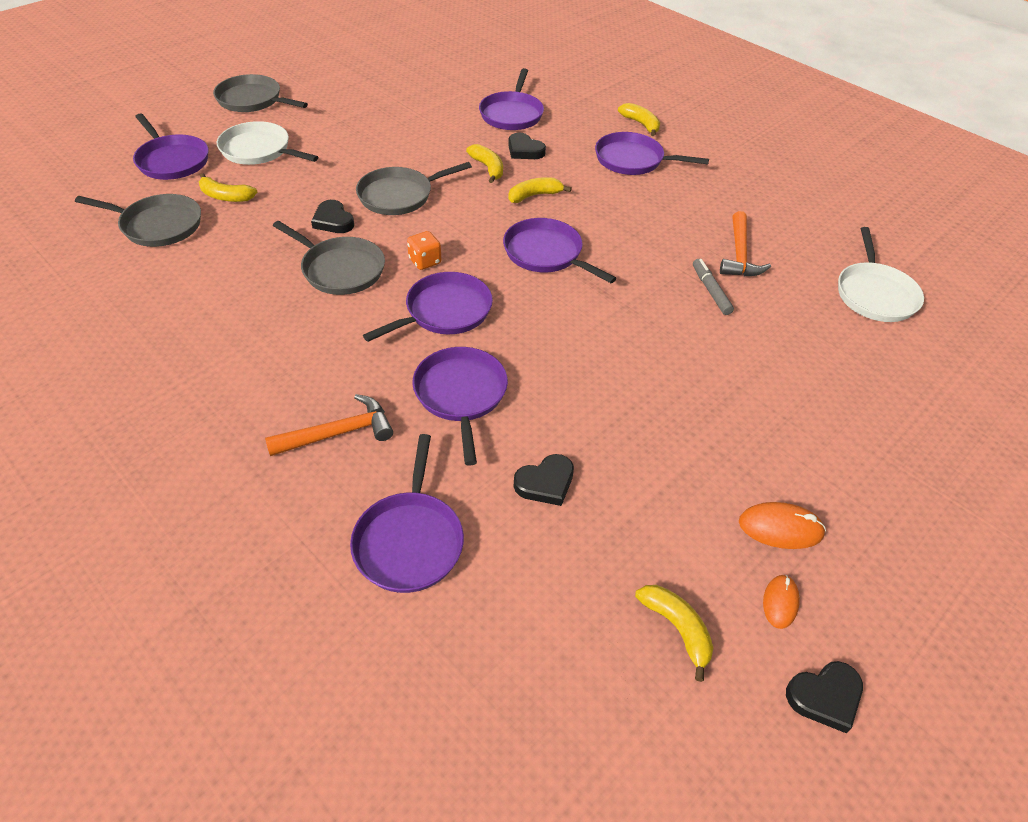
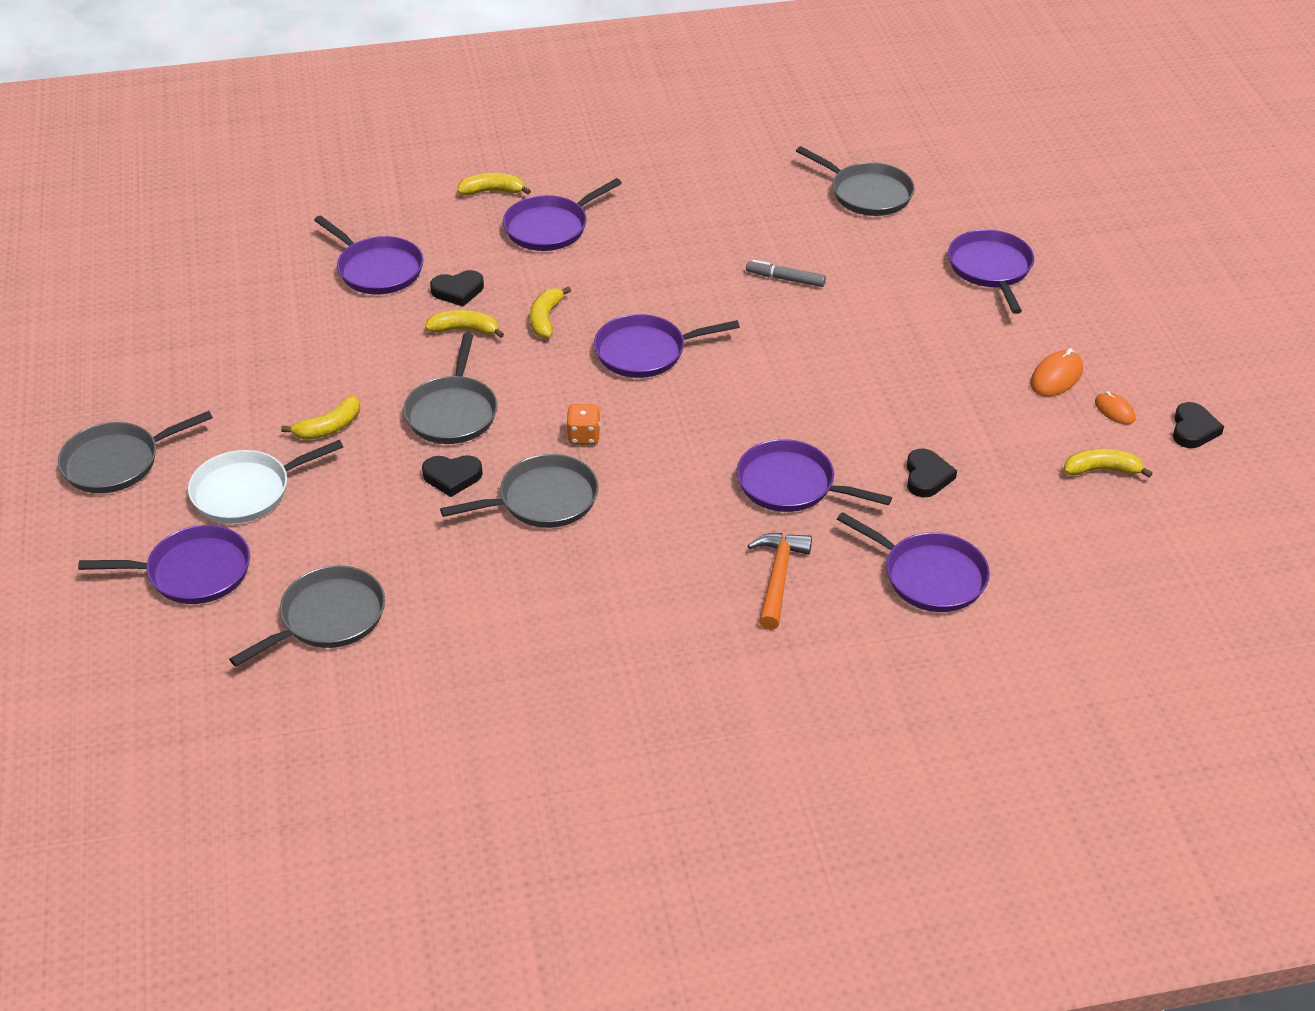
camera: 55 degrees left, 5 degrees down
(226, 196) = (321, 546): yellow banana -> yellow banana (329, 427)
(445, 311) = (672, 452): purple pan -> purple pan (990, 269)
(739, 255) = (753, 237): orange hammer -> none
(874, 294) = (867, 194): white pan -> grey pan

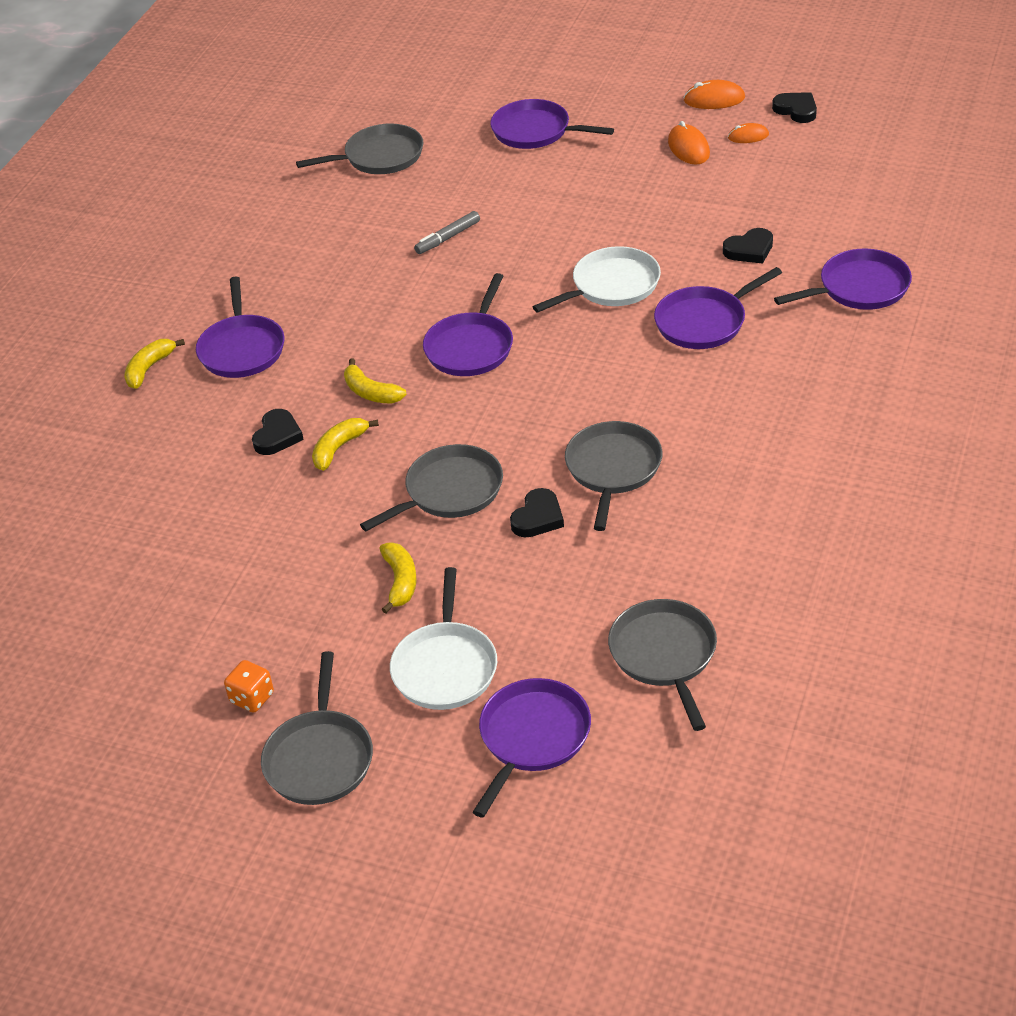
camera: 55 degrees left, 0 degrees up
(377, 269) = (192, 481): purple pan -> none
(452, 413) = (450, 491): grey pan -> grey pan turned 75 degrees counterclockwise
(583, 436) = (550, 419): orange dice -> orange dice (252, 698)
(778, 577) = (806, 365): orange hammer -> none
(797, 405) = (612, 286): none -> white pan
(927, 477) = (749, 250): black heart -> black heart turned 120 degrees clockwise
(1102, 470) = (807, 166): yellow banana -> none
(1155, 365) = (714, 99): none -> orange mouse

